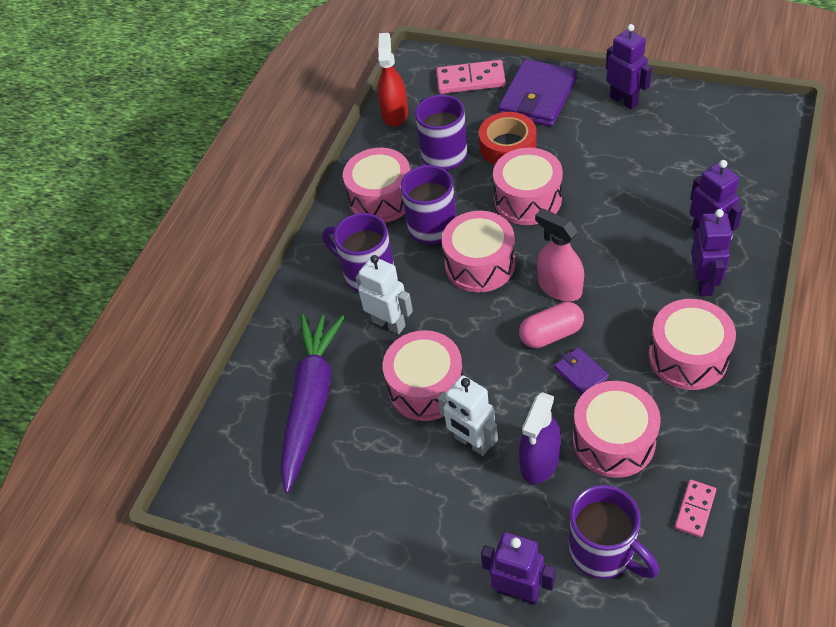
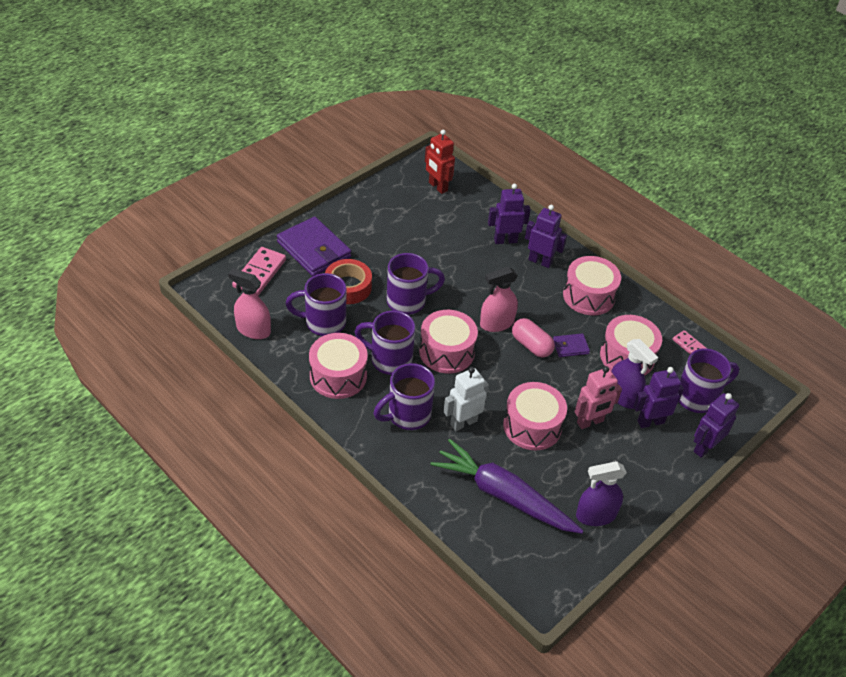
camera: 75 degrees left, 5 degrees down
(334, 503) = (595, 515): none -> purple spray bottle
(395, 114) = (253, 330): red spray bottle -> pink spray bottle
(472, 442) = (590, 422): white robot -> pink robot
(528, 199) = (408, 301): pink drum -> purple mug
(551, 334) = (531, 345): pink capsule -> pink capsule turned 45 degrees counterclockwise
(624, 100) = (358, 214): purple robot -> purple robot (650, 422)
(737, 137) = (437, 187): none -> red robot

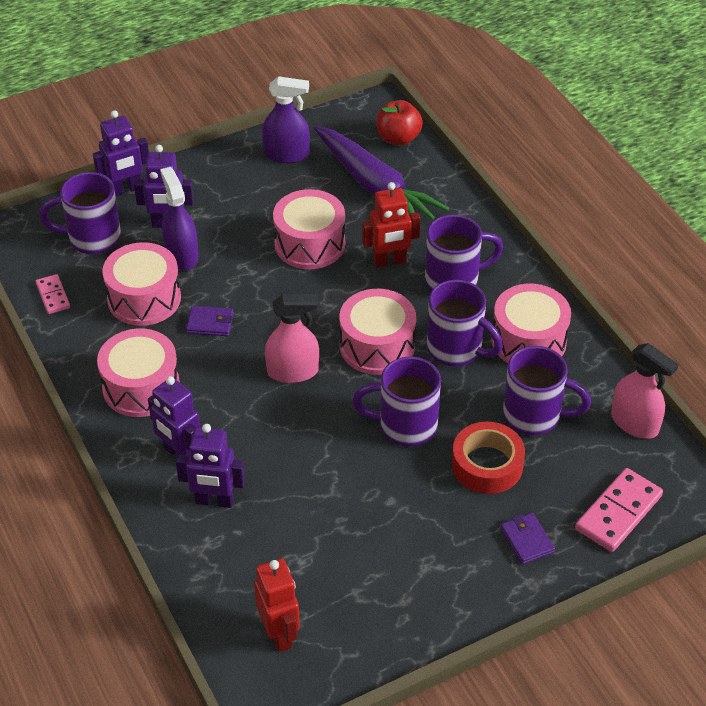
camera: 160 degrees left, 0 degrees up
(314, 250) = (527, 540): purple wallet -> purple wallet, size x0.47
(463, 422) = (389, 261): white robot -> red robot
(504, 558) = (398, 138): none -> red apple
(531, 345) = (261, 334): pink capsule -> none
(590, 422) = (239, 236): pink robot -> none

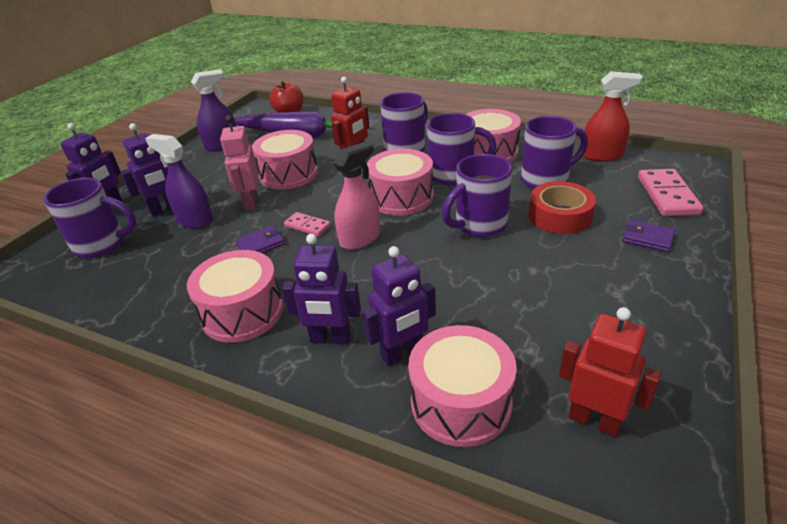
camera: 35 degrees left, 10 degrees down
(53, 296) = (93, 295): pink domino -> pink domino (307, 226)
(92, 238) = (102, 245): purple mug -> purple mug turned 135 degrees counterclockwise
(144, 298) = (186, 257): pink drum -> pink drum (461, 402)
(244, 263) = (250, 202): none -> pink robot
(634, 423) = (602, 155): pink spray bottle -> red spray bottle

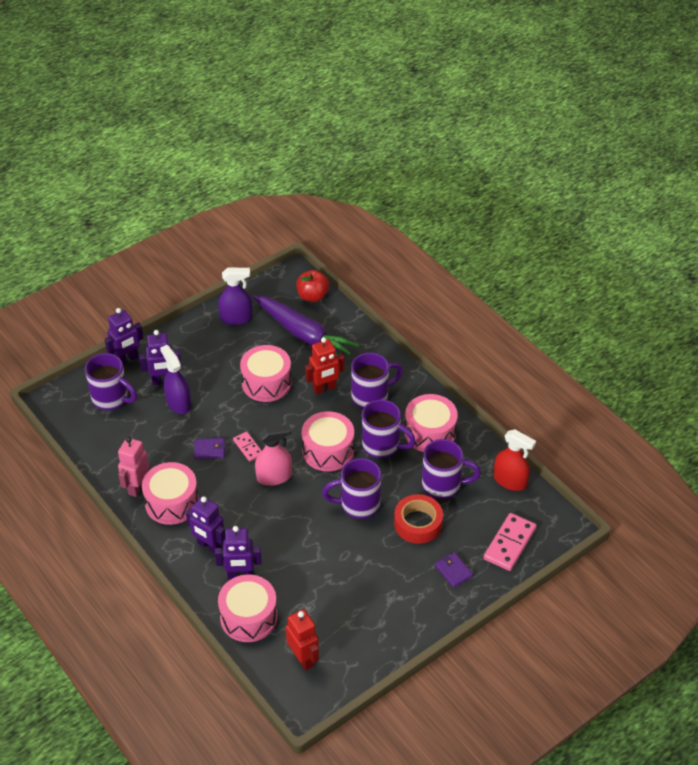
camera: 25 degrees right, 10 degrees up
(250, 202) = (223, 403): pink robot -> pink robot (137, 487)

